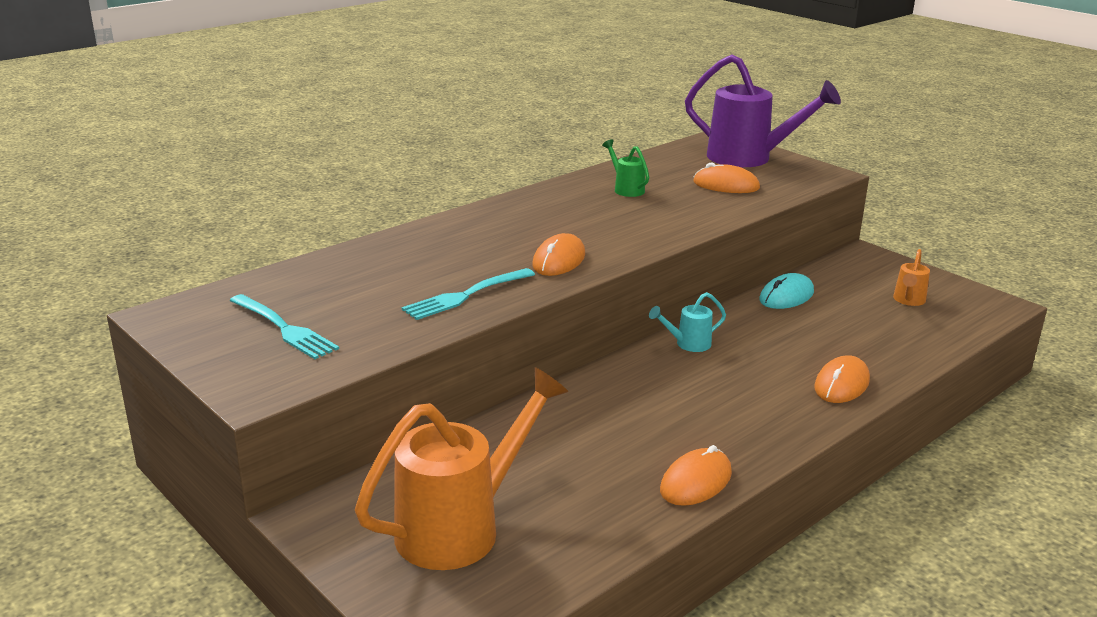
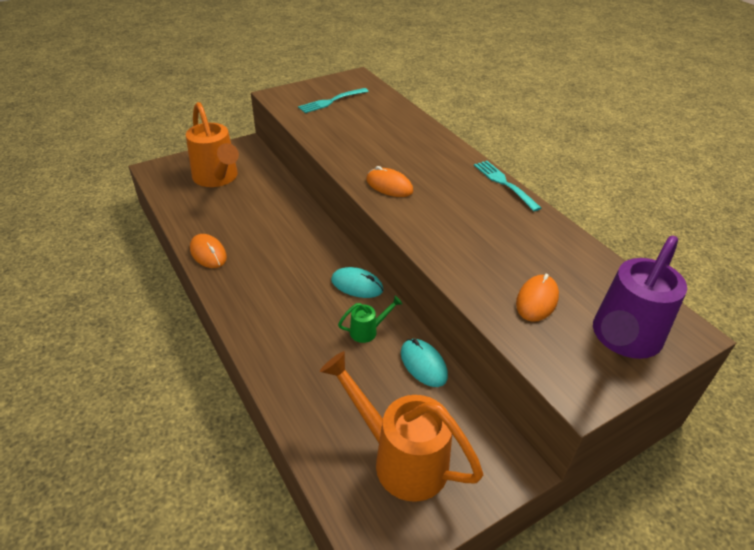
camera: 100 degrees right, 15 degrees up
(466, 295) = (349, 149): turquoise fork -> turquoise fork (505, 184)
(626, 189) = (523, 237): green watering can -> green watering can (367, 331)
(688, 344) = (357, 285): turquoise watering can -> turquoise mouse
(841, 384) = (276, 351): orange mouse -> none
(908, 301) = (401, 459): orange watering can -> orange watering can, size x2.23

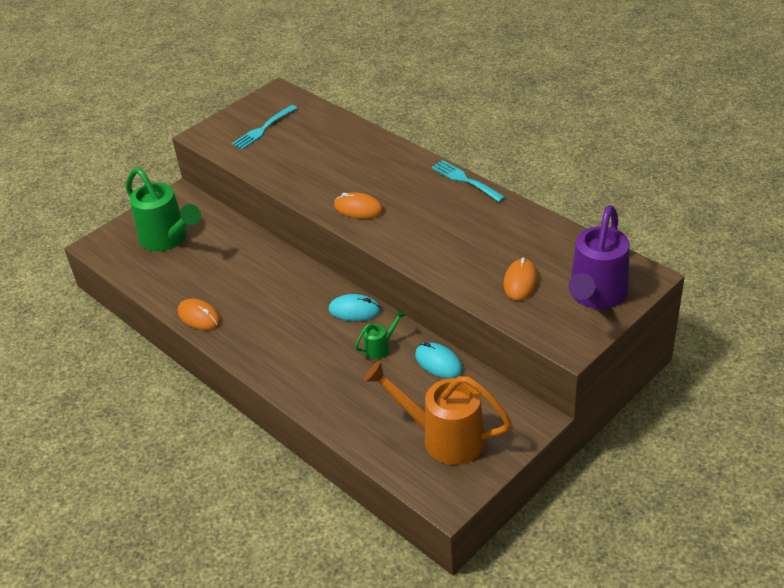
camera: 10 degrees left, 0 degrees up
(217, 178) = (168, 239): orange watering can -> green watering can

